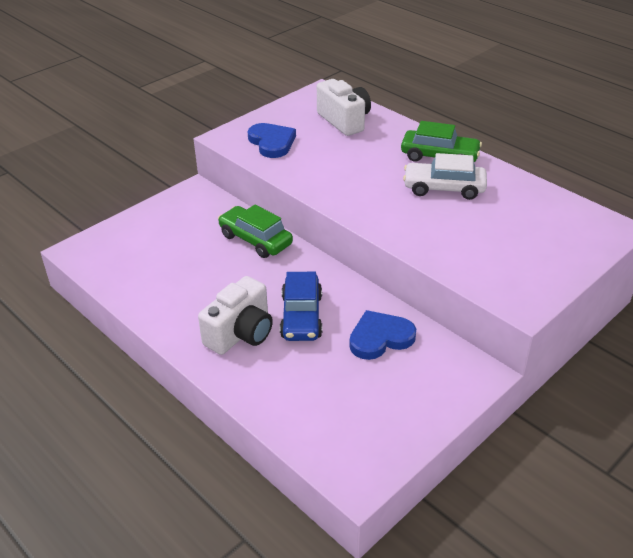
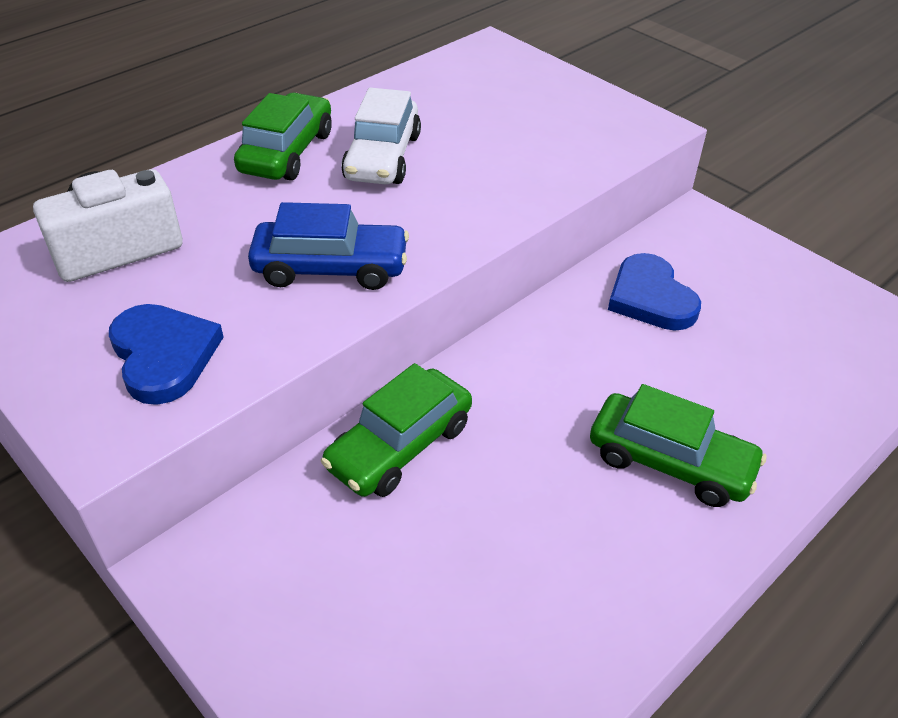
camera: 90 degrees left, 5 degrees up
(241, 333) = (670, 462): white camera -> green car
(272, 142) = (163, 355): blue heart -> blue heart turned 90 degrees clockwise
(301, 316) = (616, 382): blue car -> blue car (331, 268)

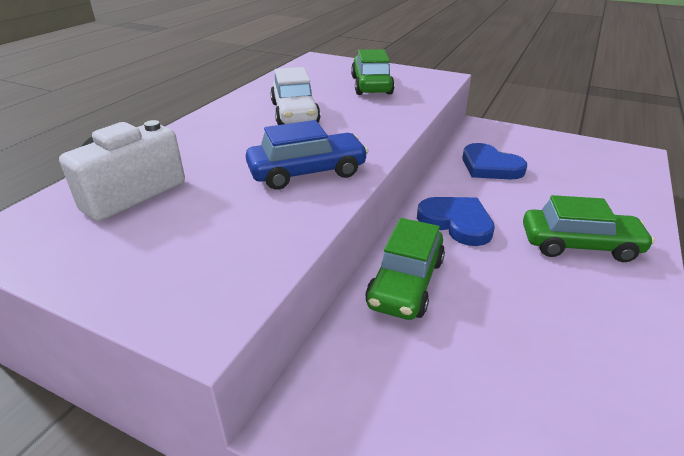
camera: 20 degrees left, 10 degrees down
(163, 355) = (216, 250): blue heart -> blue heart (456, 222)
(287, 152) = (226, 121): green car -> green car (371, 85)

